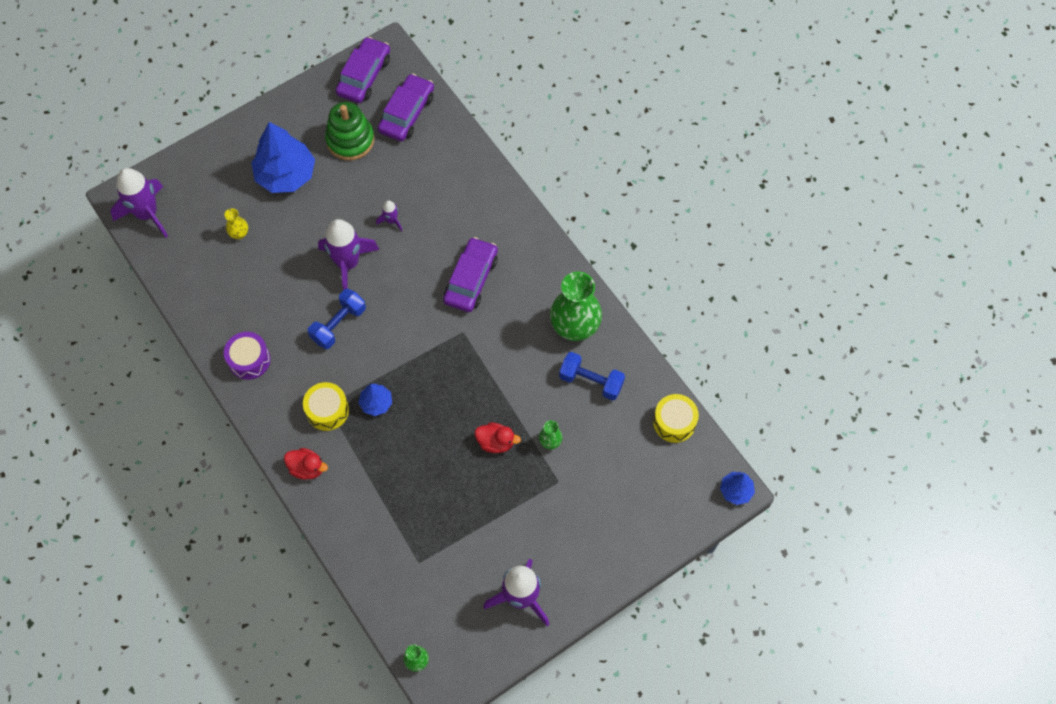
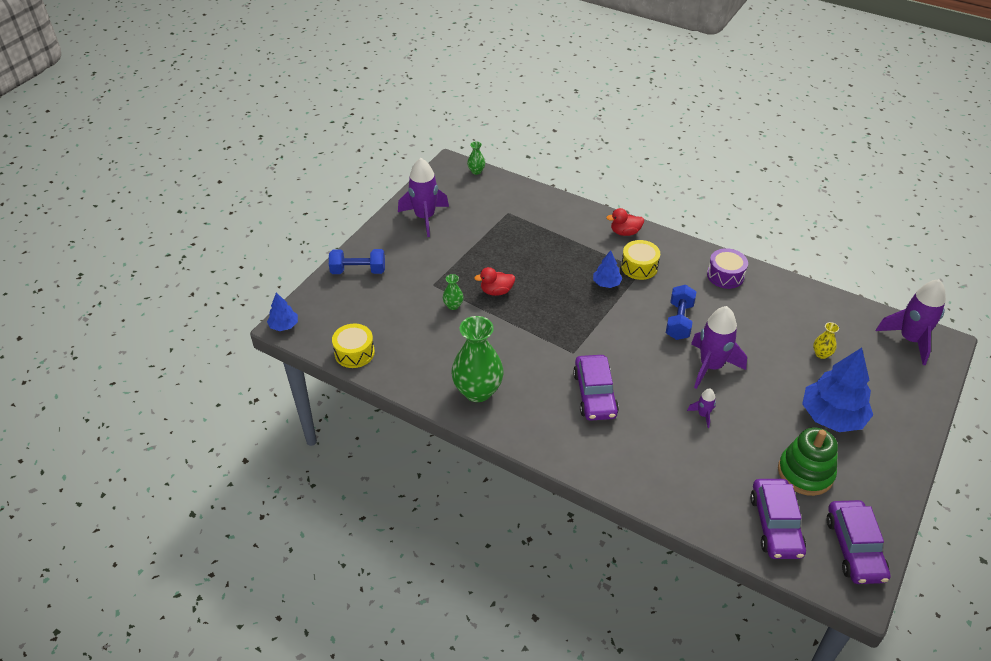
camera: 155 degrees right, 20 degrees down
(591, 381) = (441, 356): blue dumbbell -> blue dumbbell (358, 271)

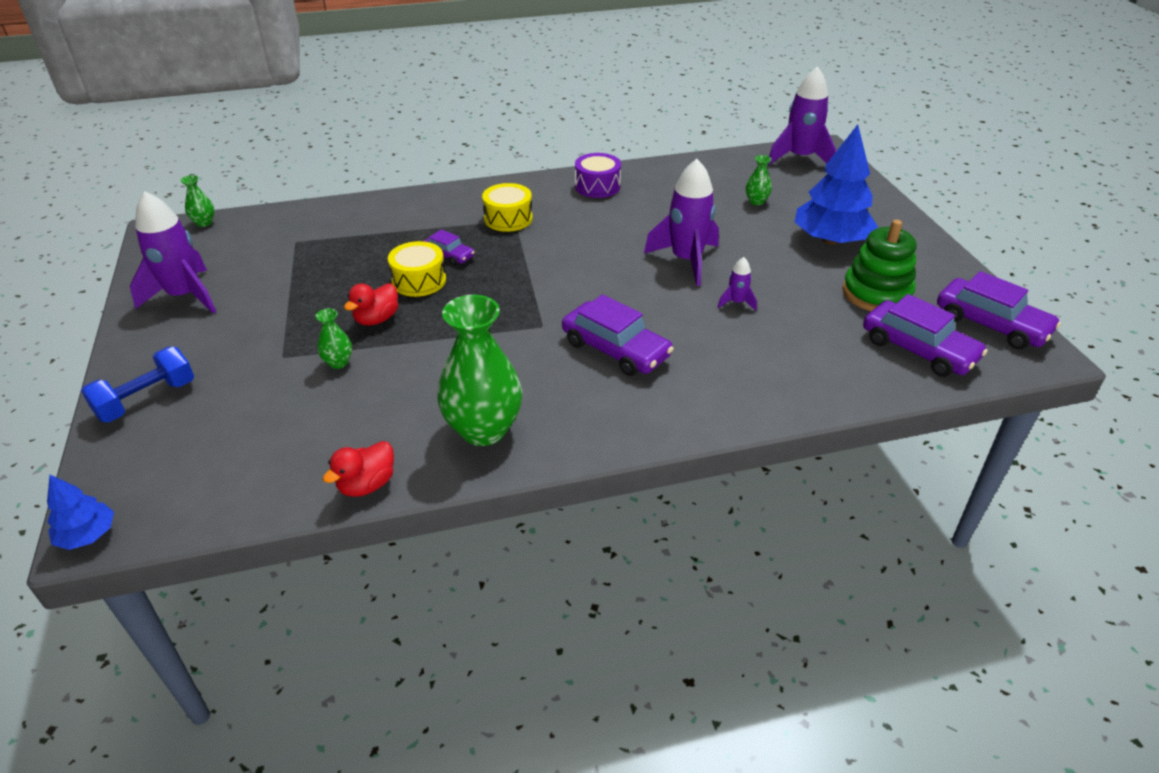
camera: 45 degrees left, 5 degrees down
(354, 353) = (255, 496): yellow drum -> yellow drum (419, 281)
(577, 272) = (449, 255): none -> purple car
(606, 283) = (493, 248): blue tree -> none
(625, 232) = (455, 198): red duck -> red duck (367, 485)
(679, 321) = (607, 241): blue dumbbell -> none
(821, 354) = (756, 201): yellow vase -> green vase

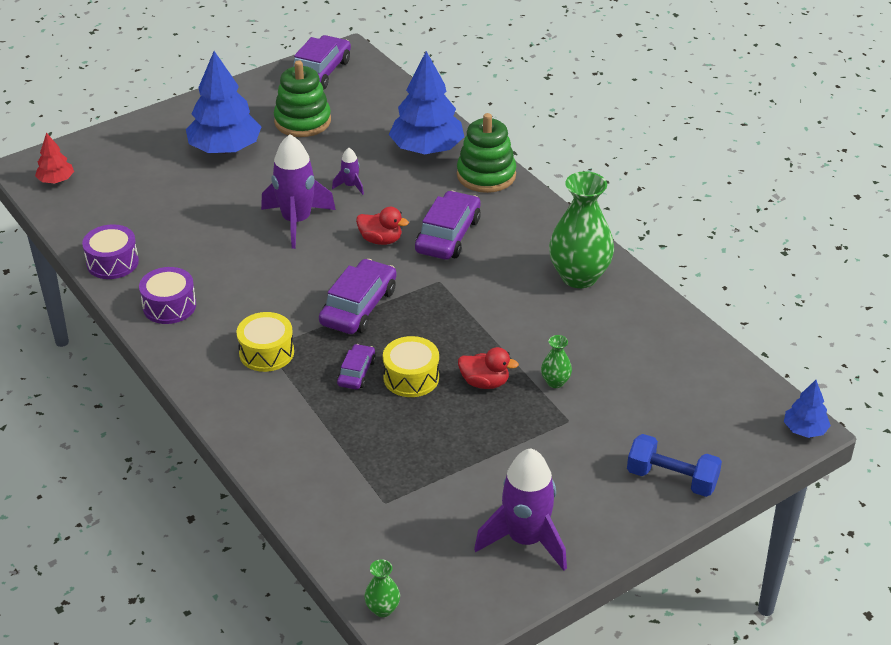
camera: 110 degrees left, 0 degrees up
(367, 485) = (667, 314): red duck -> red duck (381, 240)
(670, 170) = (112, 262): none -> purple drum
(722, 407) = (486, 175): none -> green stacking toy
(756, 201) = (166, 197): green vase -> none
(796, 372) = (427, 149): none -> blue tree
(800, 158) = (56, 180): purple rocket -> red tree
(918, 349) = (369, 100): purple car -> purple car (358, 307)

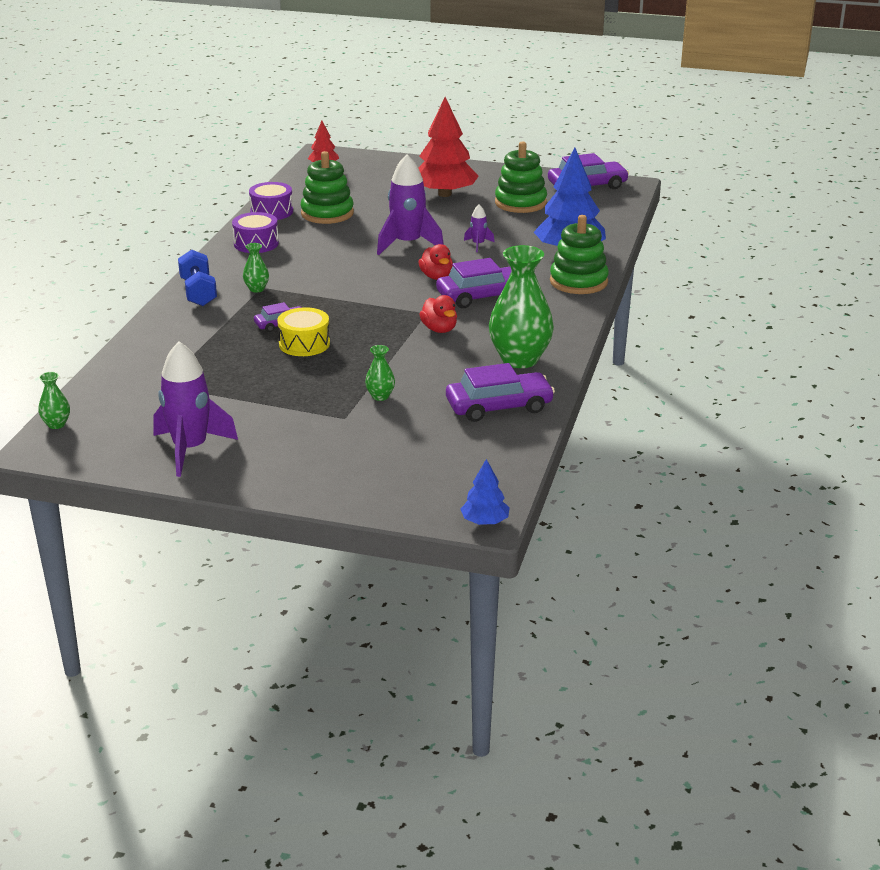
camera: 50 degrees right, 10 degrees down
(166, 232) = (327, 213): none -> green stacking toy
(225, 149) = (444, 194): blue tree -> red tree
(266, 352) = (256, 289): yellow drum -> green vase
(358, 307) = (351, 298): purple car -> purple car (499, 406)
(485, 382) = (339, 371): red duck -> red duck (439, 329)
(672, 479) = (337, 483): blue dumbbell -> blue dumbbell (198, 292)

